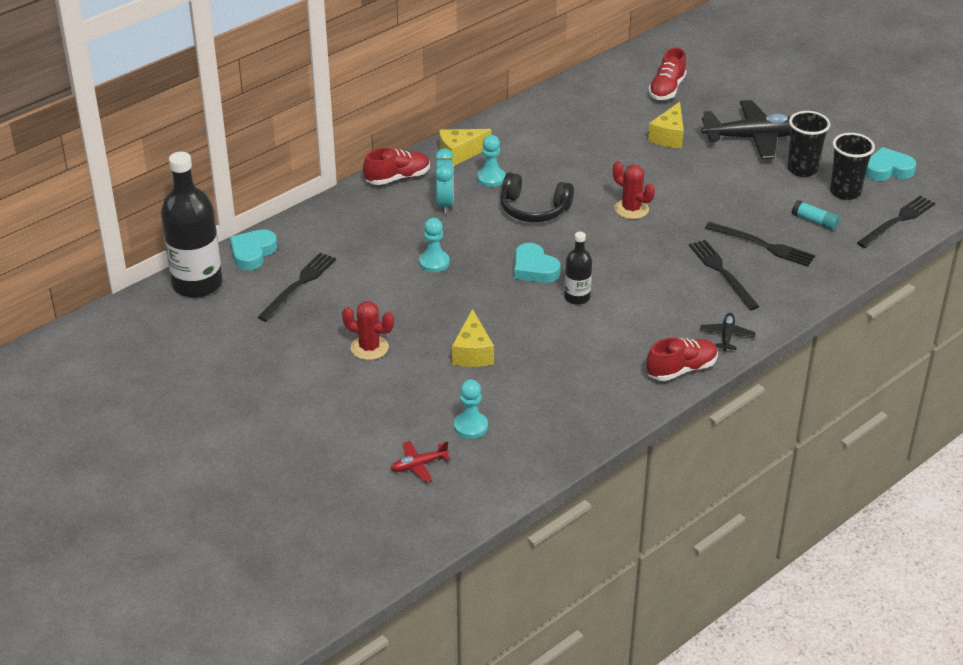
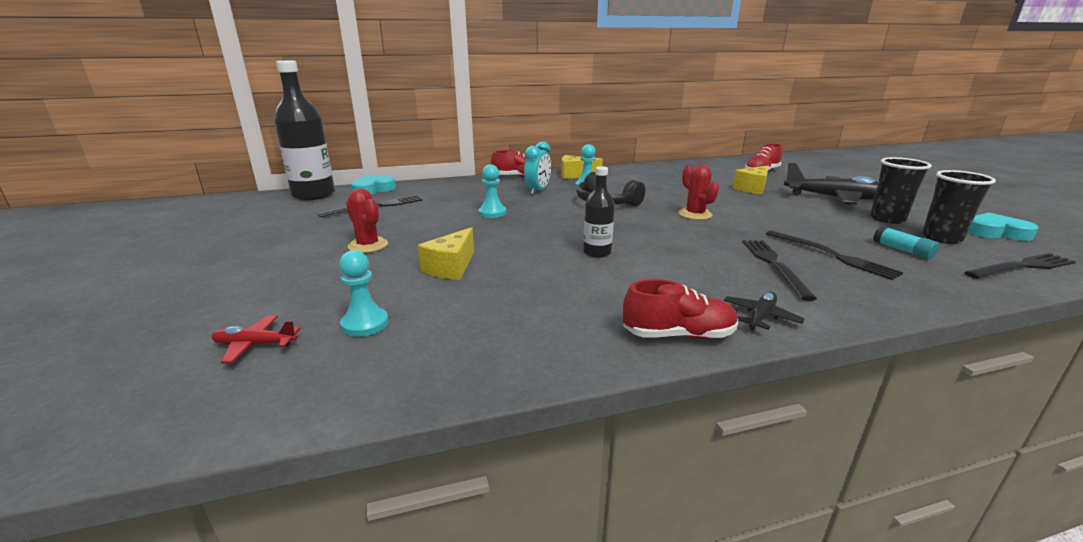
camera: 25 degrees right, 15 degrees down
(534, 268) = (573, 229): turquoise heart -> none

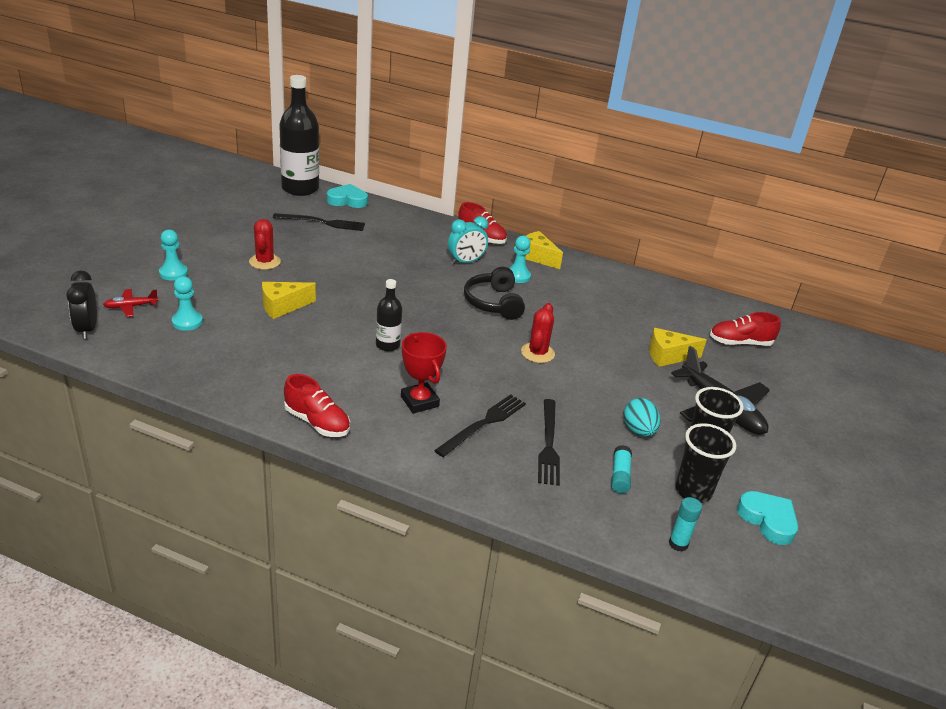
camera: 35 degrees right, 10 degrees up
(214, 402) = (87, 329): none -> black clock
(255, 345) = (130, 307): red plane -> red plane turned 60 degrees counterclockwise
(492, 213) = (387, 270): turquoise pawn -> turquoise pawn (173, 273)
(706, 274) = (419, 401): none -> red trophy
(760, 317) = (385, 443): black plane -> none
(841, 225) = (638, 431): none -> turquoise egg
(1021, 267) = (678, 544): black fork -> turquoise glue stick

